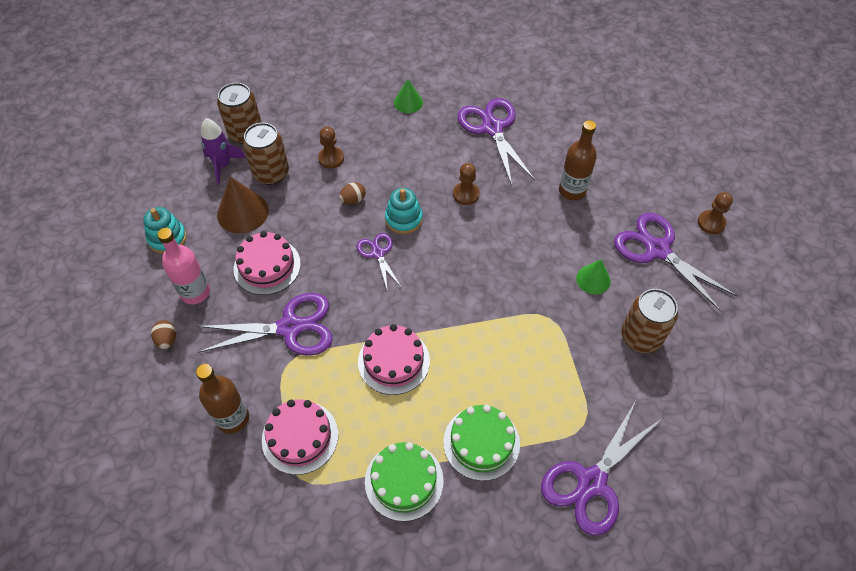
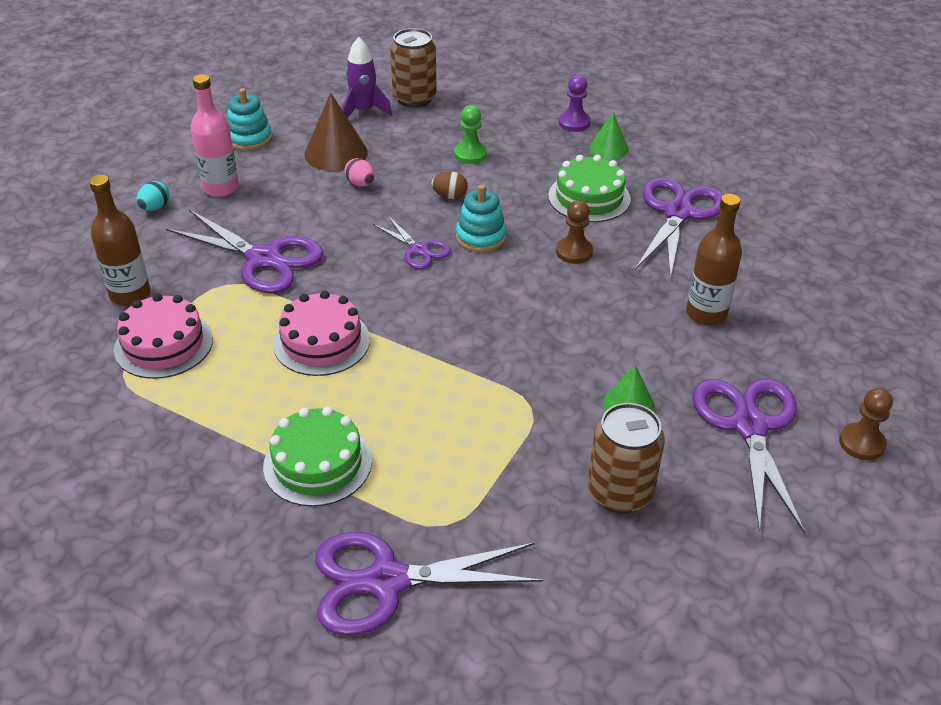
camera: 40 degrees right, 15 degrees down
(167, 340) = (155, 208): brown egg -> turquoise egg
(267, 266) = (304, 203): pink cake -> none
(271, 173) = (399, 138): brown can -> none
(287, 227) = (360, 184): none -> pink egg
(331, 158) = (470, 154): brown pawn -> green pawn
(368, 94) = (574, 123): none -> purple pawn
(378, 253) = (419, 250): purple scissors -> purple scissors turned 120 degrees clockwise
(404, 481) = (205, 441): green cake -> green cake (589, 197)

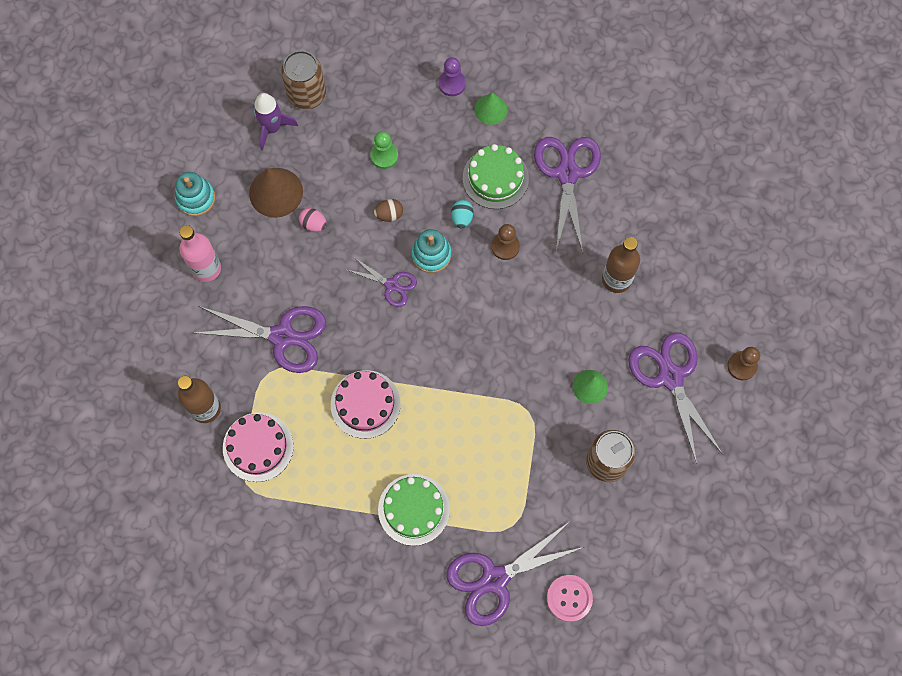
camera: 20 degrees left, 30 degrees up
(155, 208) = (168, 310): turquoise egg -> turquoise egg (462, 218)
(490, 644) = (569, 598): none -> pink button

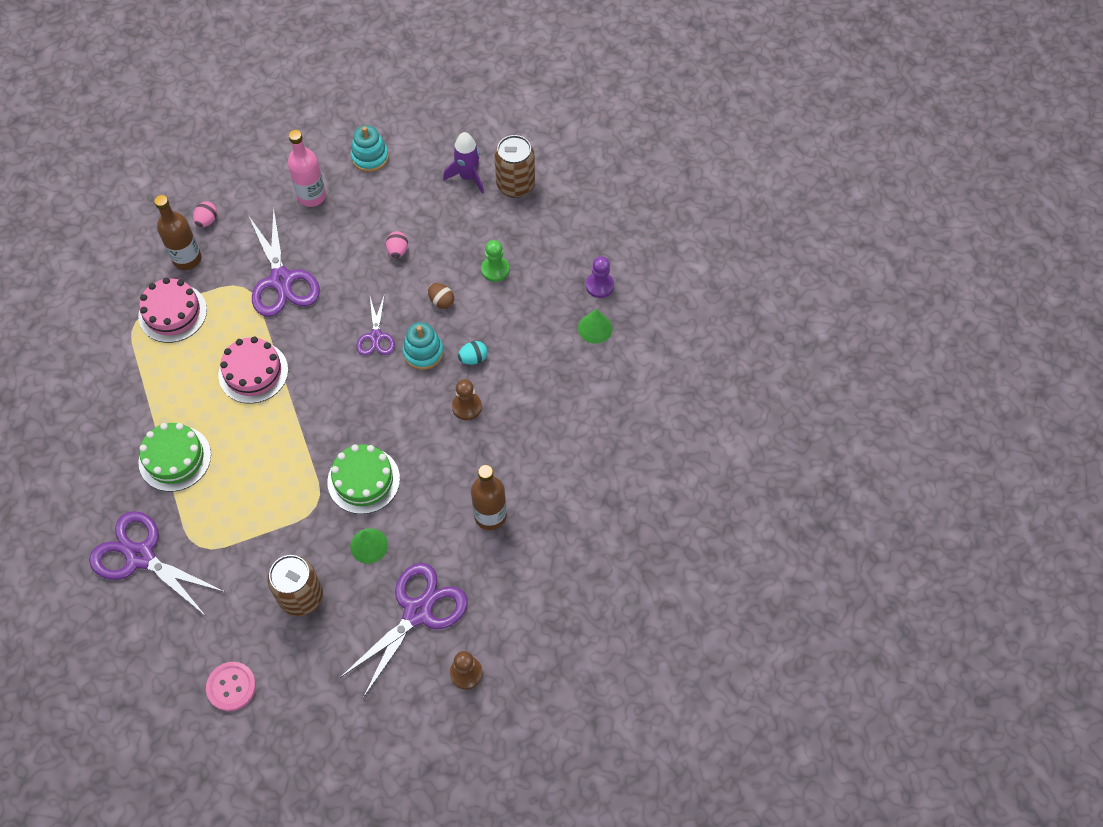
camera: 60 degrees right, 10 degrees down
(173, 372) = (207, 220): none -> pink egg
(276, 192) = (410, 209): brown cone -> none
(495, 178) = (529, 365): green cake -> green cake (363, 480)
(567, 173) = (572, 421): purple scissors -> none
(569, 598) = (151, 629): pink button -> pink button (231, 687)

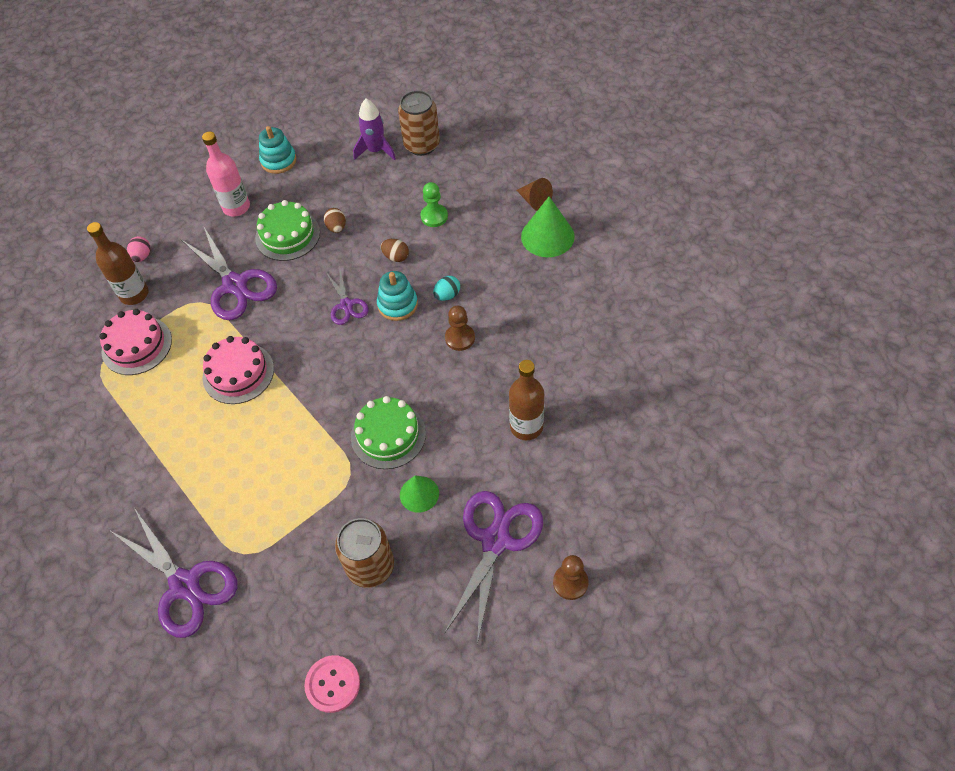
camera: 15 degrees left, 5 degrees down
(140, 556) = (185, 585): purple scissors -> purple scissors turned 150 degrees counterclockwise
(175, 458) = (187, 477): green cake -> green cake (287, 235)
(398, 250) = (336, 227): pink egg -> brown egg
(595, 328) = (547, 236): green cone -> green cone, size x1.59
(599, 286) = (535, 201): purple pawn -> brown cone

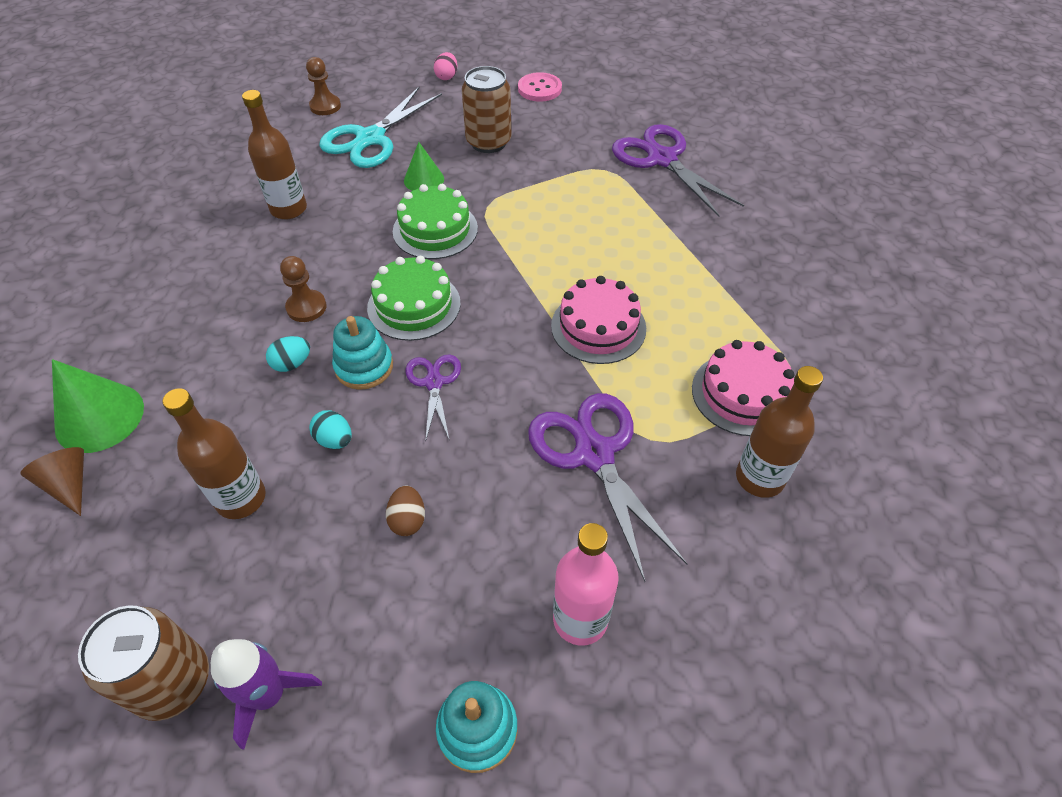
camera: 170 degrees left, 5 degrees down
(142, 256) = (756, 550): pink egg -> pink egg (446, 77)
(287, 235) = (494, 526): green cake -> green cake (414, 305)
(396, 257) = (334, 440): brown egg -> turquoise egg
(434, 216) = (241, 498): green pawn -> brown bottle
(495, 540) = (370, 139): purple scissors -> turquoise scissors

